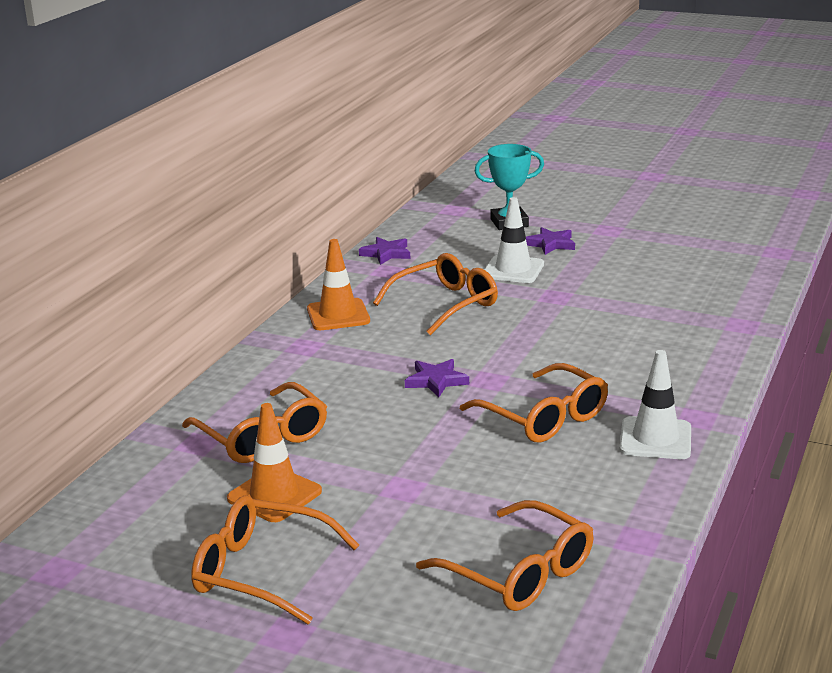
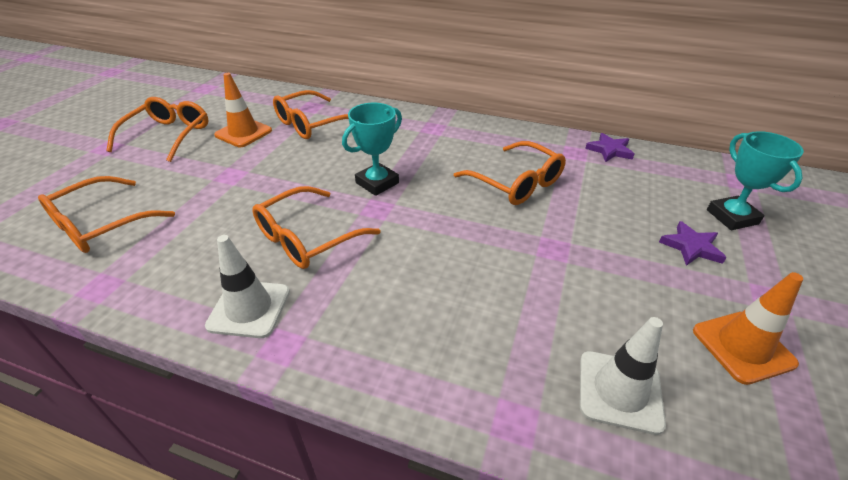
camera: 85 degrees right, 15 degrees up
(338, 315) = (484, 137): orange traffic cone -> orange traffic cone (742, 347)
(436, 381) = (377, 183): purple star -> turquoise trophy
(513, 270) = (607, 220): white traffic cone -> white traffic cone (619, 391)

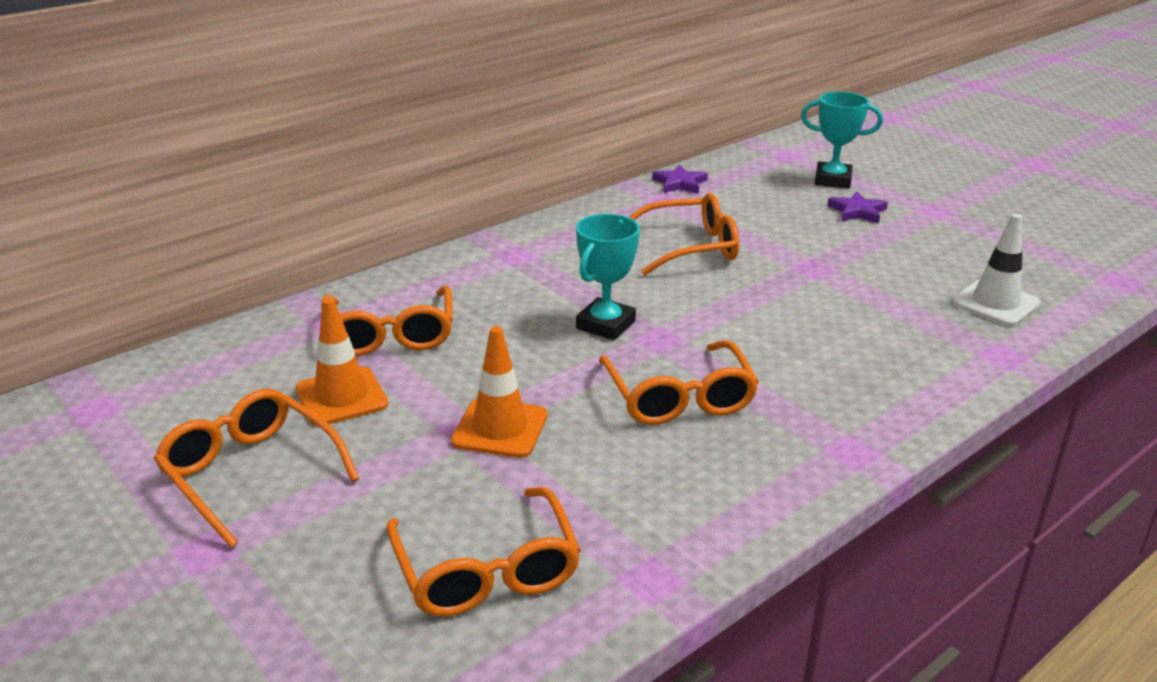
camera: 60 degrees left, 10 degrees down
(249, 308) = (781, 461): white traffic cone -> none
(377, 183) = (605, 325): turquoise trophy -> turquoise trophy turned 45 degrees clockwise
(742, 347) = (977, 242): orange traffic cone -> orange traffic cone (500, 428)

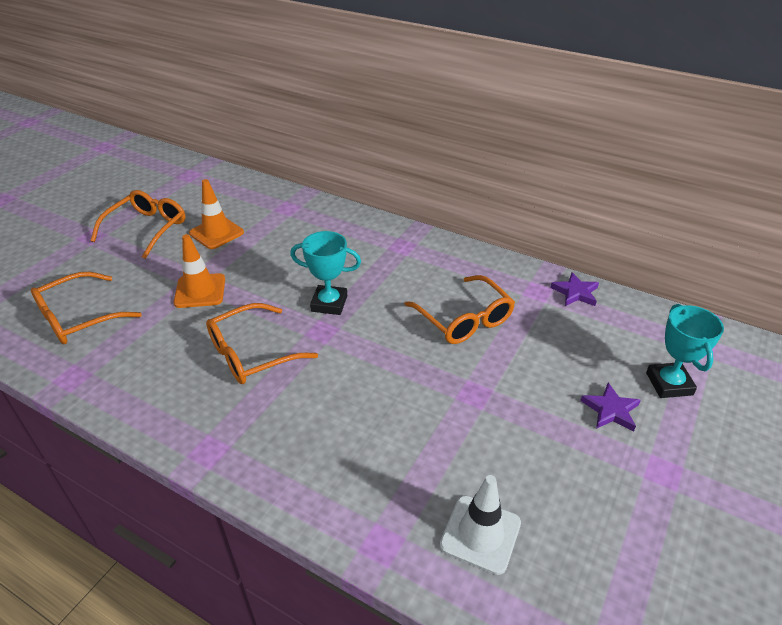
camera: 70 degrees right, 10 degrees up
(390, 334) = (283, 229): orange glasses -> none

